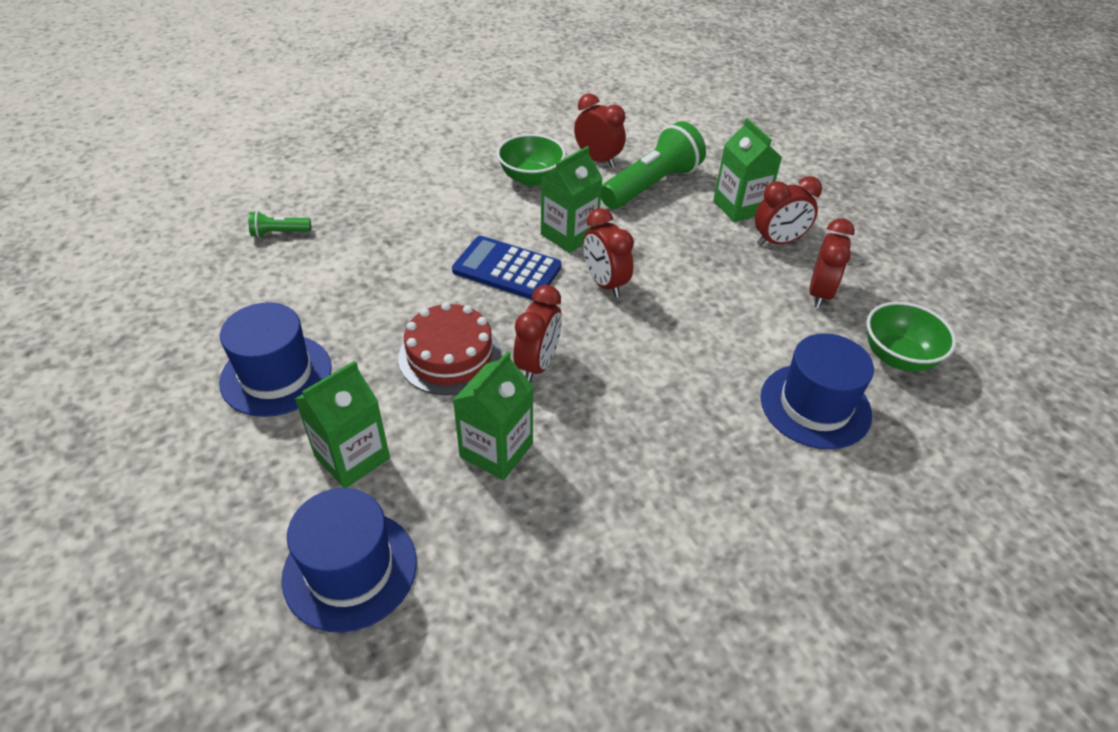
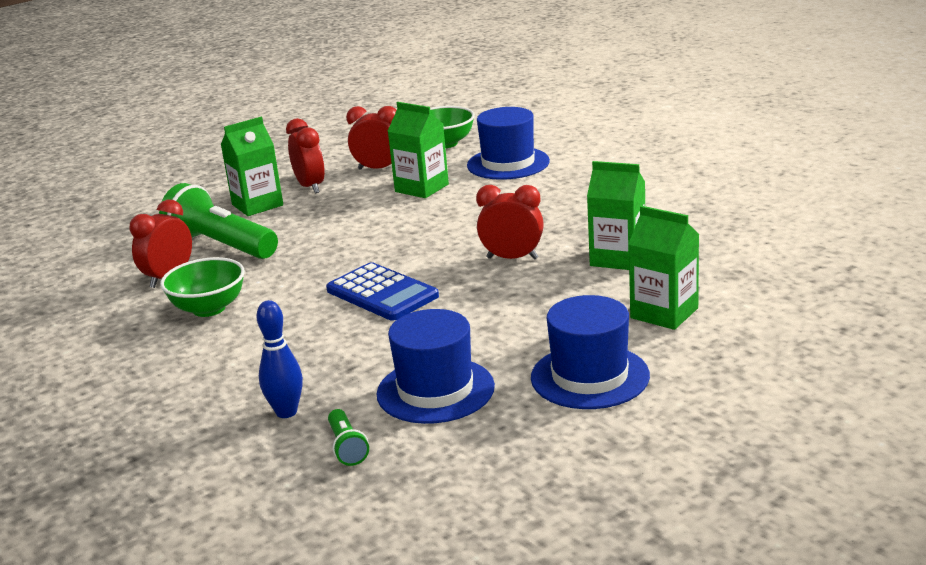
camera: 95 degrees left, 20 degrees down
(346, 209) = (286, 412): none -> blue bowling pin
(350, 569) = (766, 288): blue hat -> blue hat (435, 390)
(450, 356) = (520, 297): red cake -> none
(507, 269) = (382, 293): blue calculator -> blue calculator turned 60 degrees counterclockwise
(569, 235) = (317, 273): green carton -> green carton (421, 188)
(604, 283) = (391, 247): red clock -> none

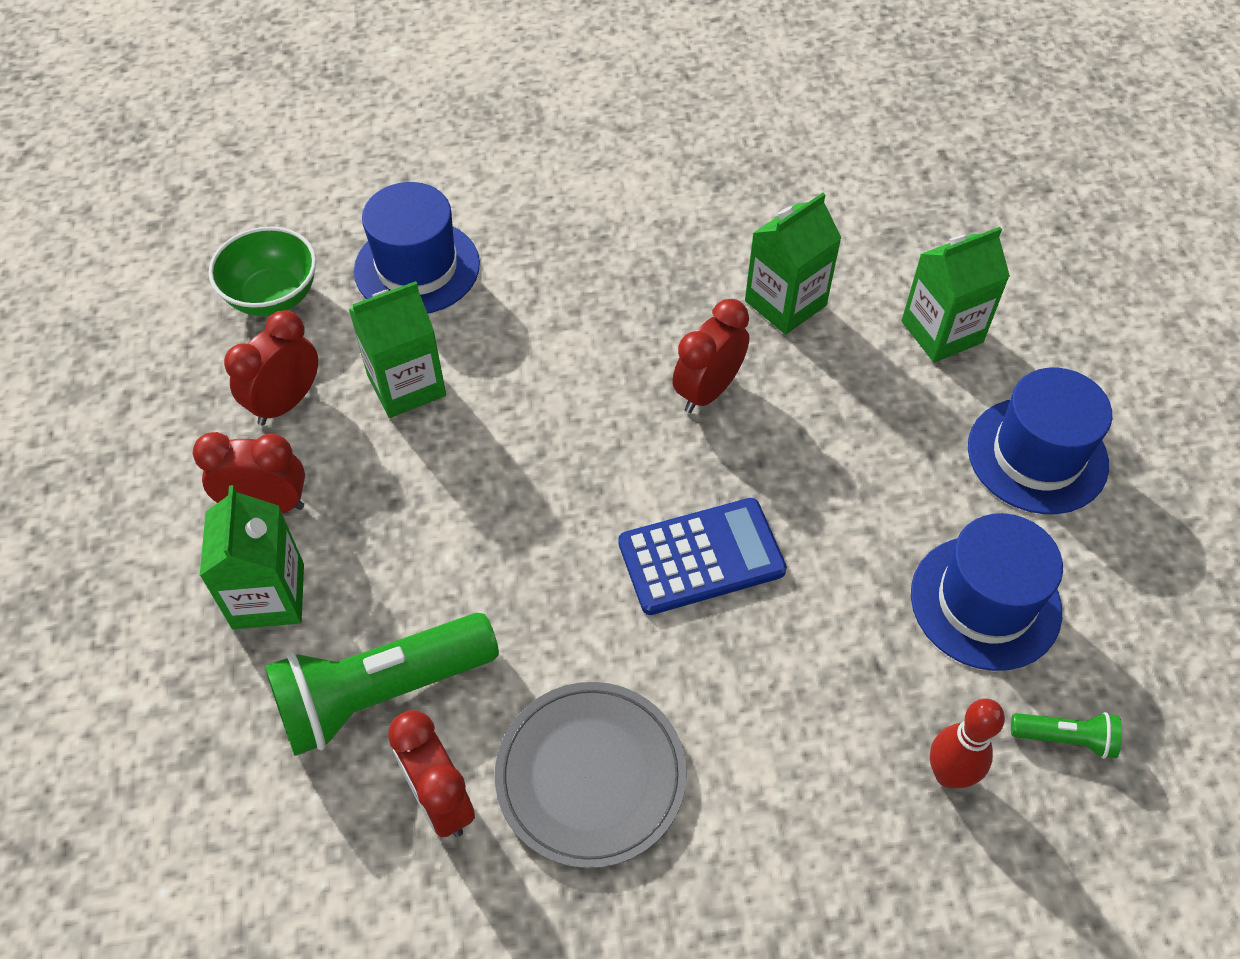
camera: 65 degrees left, 30 degrees up
(209, 308) = (590, 775): green bowl -> grey plate
(286, 412) = (948, 774): blue bowling pin -> red bowling pin

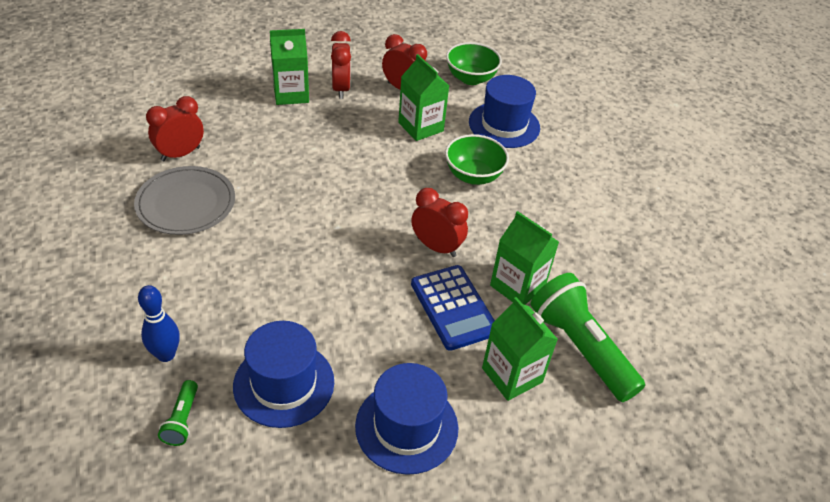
camera: 80 degrees right, 10 degrees down
(380, 693) = (237, 132): green flashlight -> green flashlight (580, 348)
(545, 325) = (473, 176): none -> green bowl
(701, 557) = (315, 244): blue calculator -> blue calculator (453, 307)
(948, 774) = (166, 355): red bowling pin -> blue bowling pin

